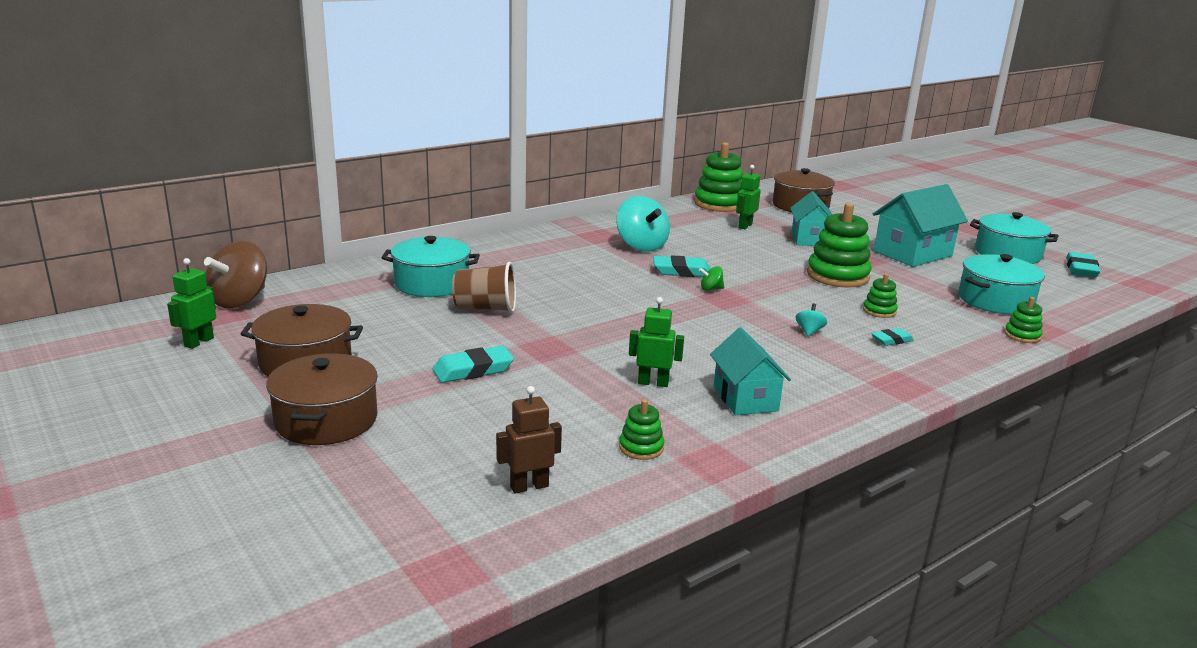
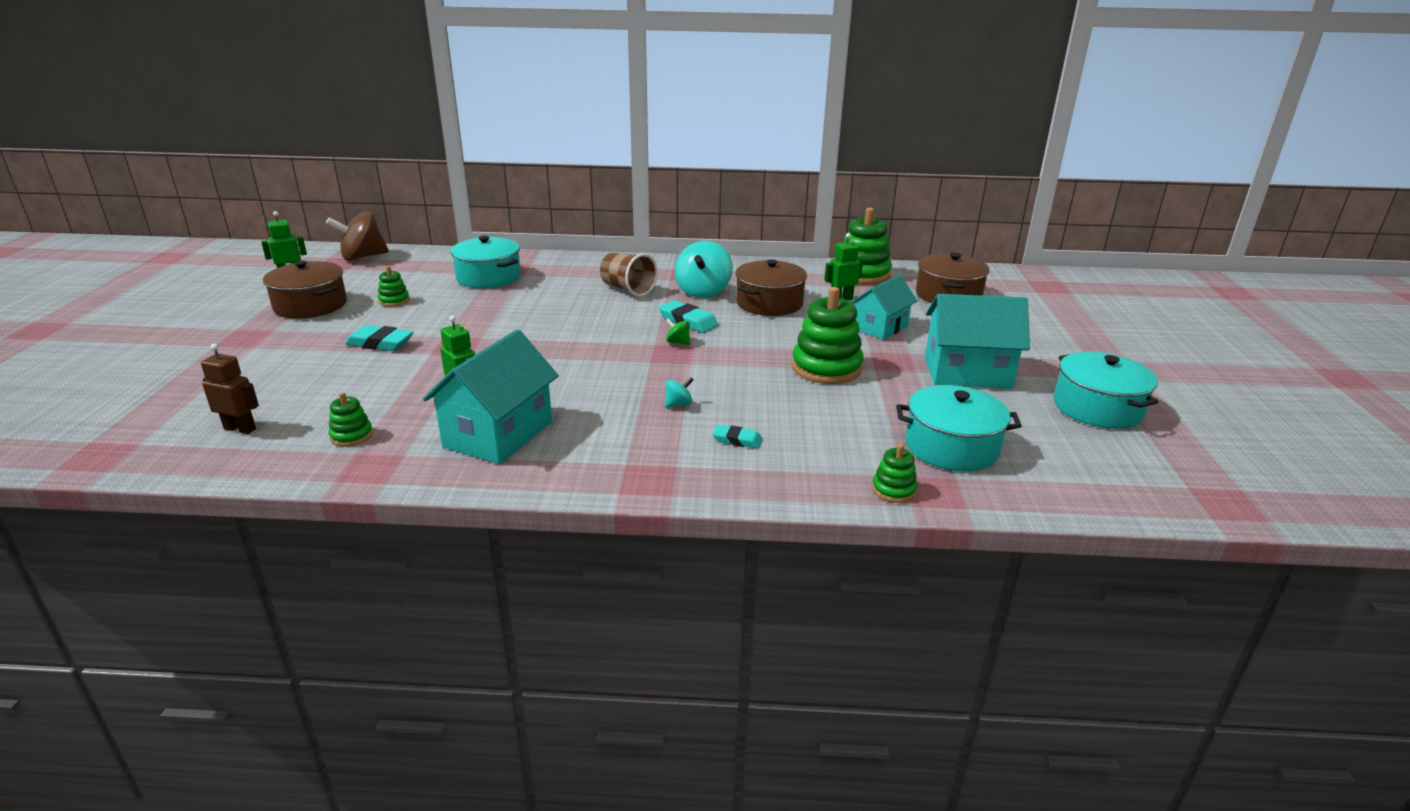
camera: 40 degrees right, 5 degrees up
(326, 420) = (244, 344): brown pot -> brown pot (769, 303)
(486, 309) = (481, 305): brown cup -> brown cup (628, 289)
(745, 398) = (498, 434): turquoise house -> turquoise house, size x1.51
(879, 311) = (790, 411): green stacking toy -> green stacking toy (394, 301)
(1081, 269) = (1166, 455): turquoise eraser -> none

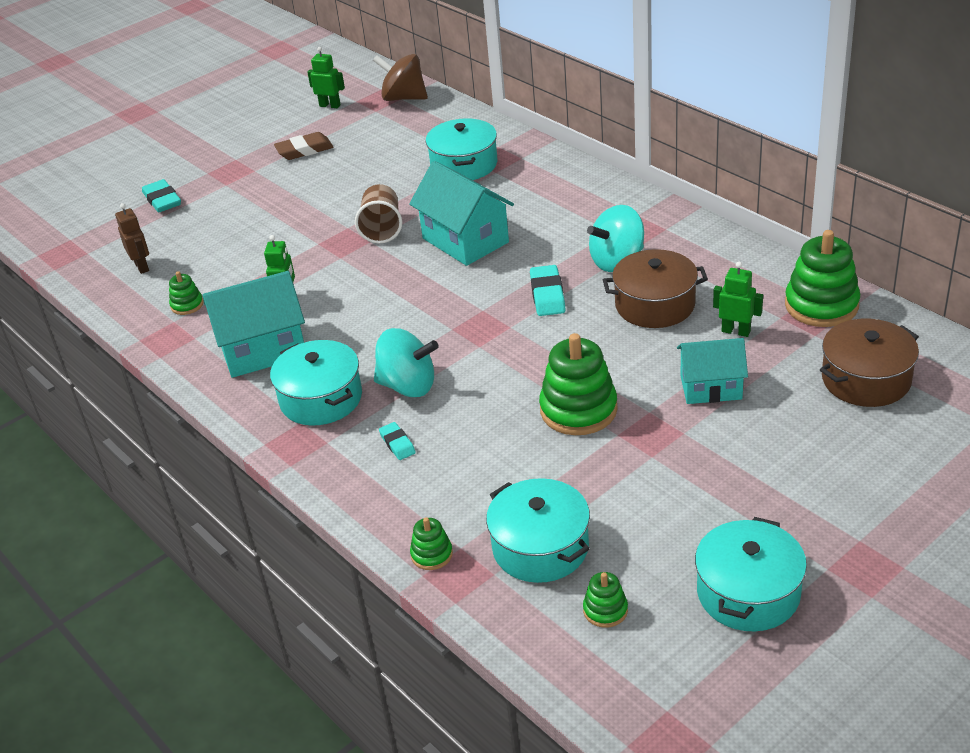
camera: 50 degrees right, 10 degrees up
(310, 305) = (304, 150): brown pot -> brown eraser
(380, 343) = (300, 216): turquoise eraser -> turquoise eraser (162, 200)
(394, 301) = (363, 168): green stacking toy -> green stacking toy (605, 610)
(617, 442) = (321, 398): none -> turquoise pot
(628, 289) = (555, 229): brown cup -> brown cup (382, 229)
(678, 342) = (503, 317): green spinning top -> none
(678, 404) = (408, 386): turquoise spinning top -> turquoise spinning top, size x2.27
(967, 372) = (697, 484): turquoise house -> turquoise house (465, 240)

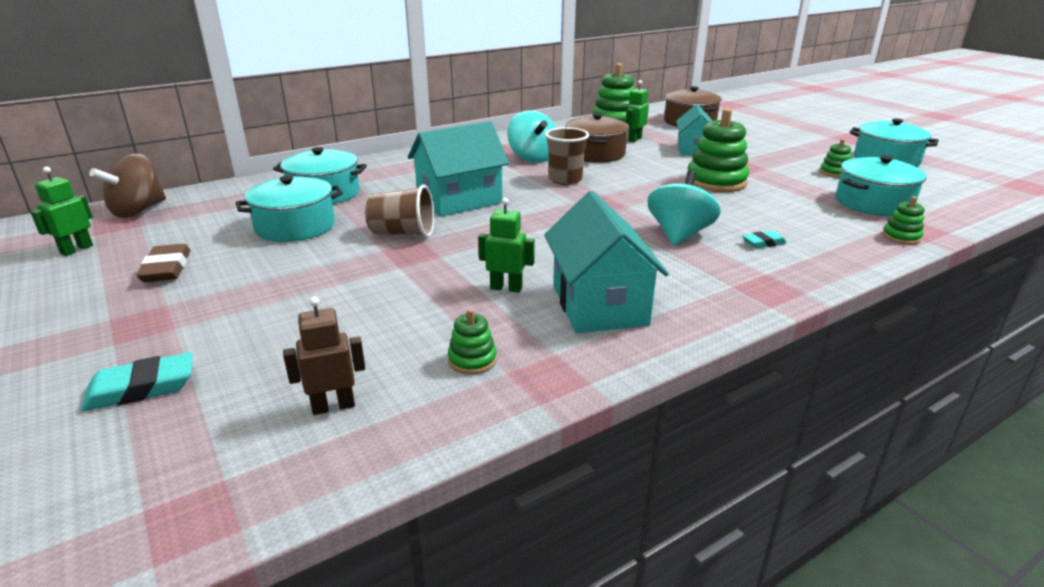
camera: 85 degrees left, 10 degrees down
(321, 398) = (695, 274): turquoise pot -> turquoise pot (295, 226)
(547, 295) = (565, 180): turquoise eraser -> brown cup
(605, 610) = (925, 191): green stacking toy -> green stacking toy (834, 173)

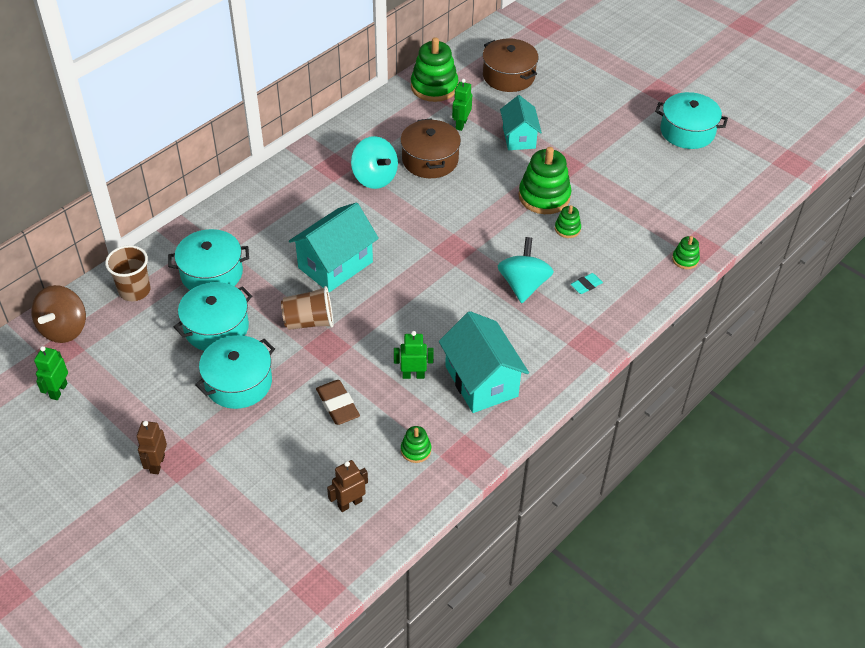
camera: 15 degrees left, 20 degrees up
(110, 323) = (157, 464): none -> brown robot
(141, 388) = (225, 514): turquoise eraser -> none
(167, 268) = (151, 400): brown eraser -> brown eraser (337, 405)
(565, 180) = (415, 214): brown cup -> brown cup (134, 291)
(834, 173) = (642, 163): green stacking toy -> green stacking toy (567, 229)
(873, 203) = (670, 211): turquoise pot -> turquoise pot (238, 382)

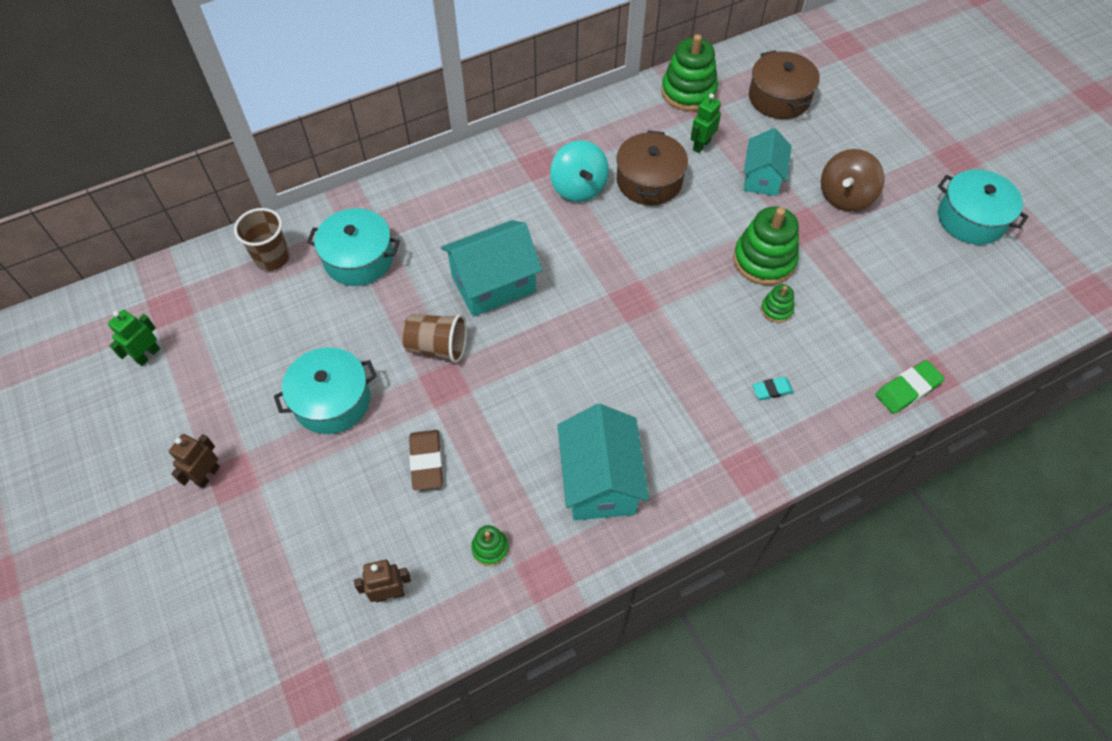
camera: 20 degrees right, 10 degrees up
(64, 329) = (184, 283): brown spinning top -> brown spinning top (845, 196)
(216, 327) = (336, 326): turquoise pot -> none
(413, 375) = (525, 449): green robot -> none
(523, 285) = (697, 369): turquoise spinning top -> none
(685, 259) = (907, 389): green stacking toy -> green eraser

